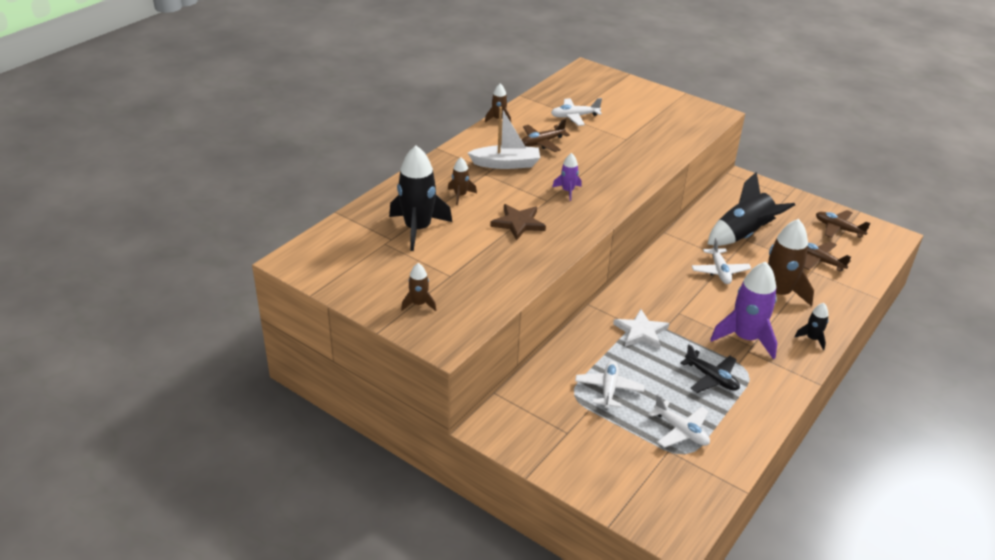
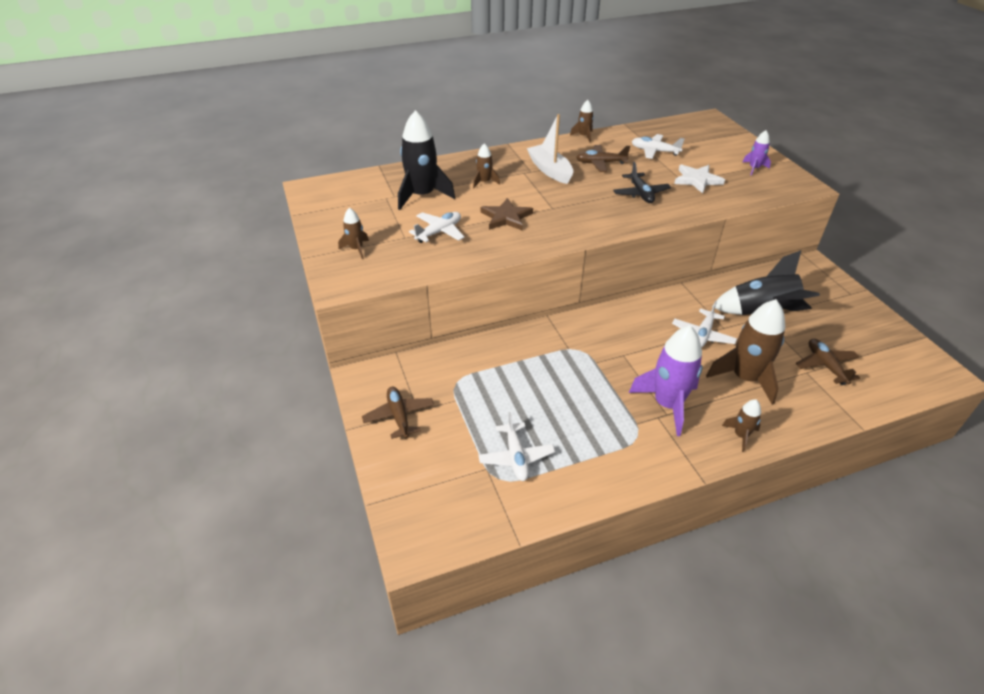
camera: 35 degrees right, 5 degrees up
(506, 164) = (550, 170): white boat -> white boat turned 150 degrees counterclockwise
(567, 191) = (579, 206): purple rocket -> purple rocket (754, 168)
(608, 389) = (490, 391): white plane -> white plane (439, 232)
(641, 332) = (569, 356): white star -> white star (697, 180)
(711, 378) = (594, 424): black plane -> black plane (640, 193)
(812, 339) = (741, 435): black rocket -> brown rocket
(838, 229) = (881, 344): brown plane -> brown plane (399, 416)

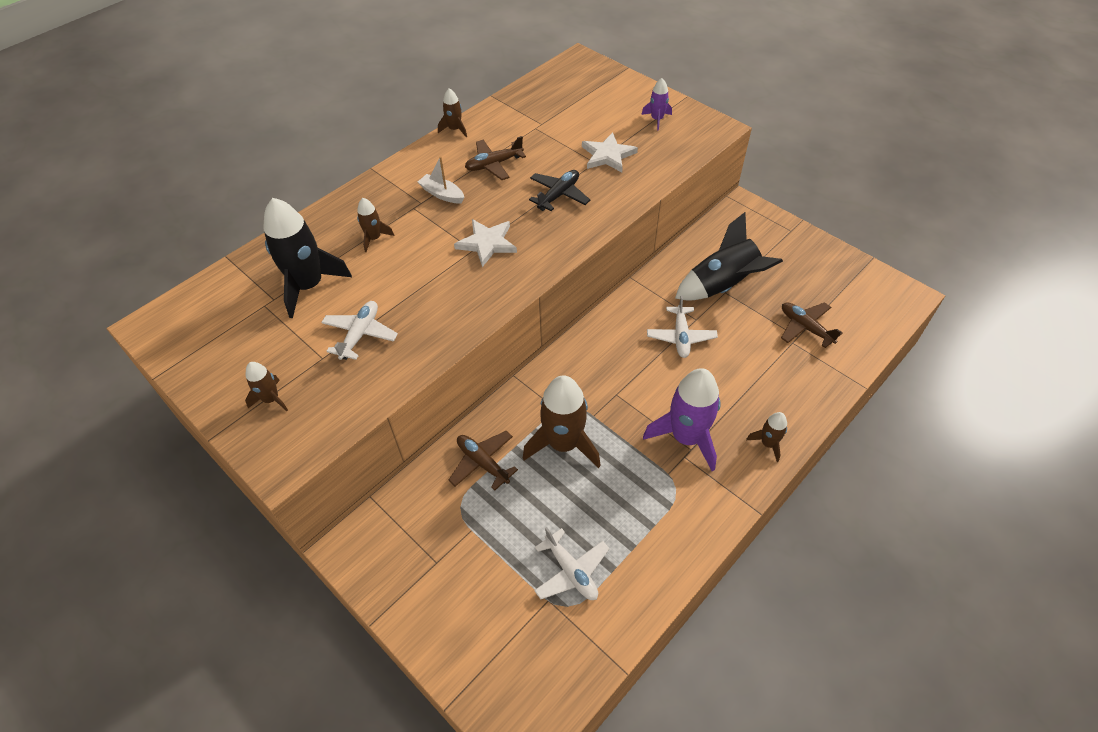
camera: 25 degrees left, 10 degrees up
(399, 416) = (420, 580): brown plane -> brown plane (483, 463)
(506, 217) = (428, 283): brown star -> none
(550, 170) = (442, 194): white boat -> white boat, size x0.64
(565, 207) = (487, 243): none -> white star
(640, 193) = (559, 195): black plane -> black plane turned 105 degrees counterclockwise
(654, 151) = (544, 128): white plane -> none
(745, 378) = (742, 373): brown rocket -> brown rocket (563, 444)

